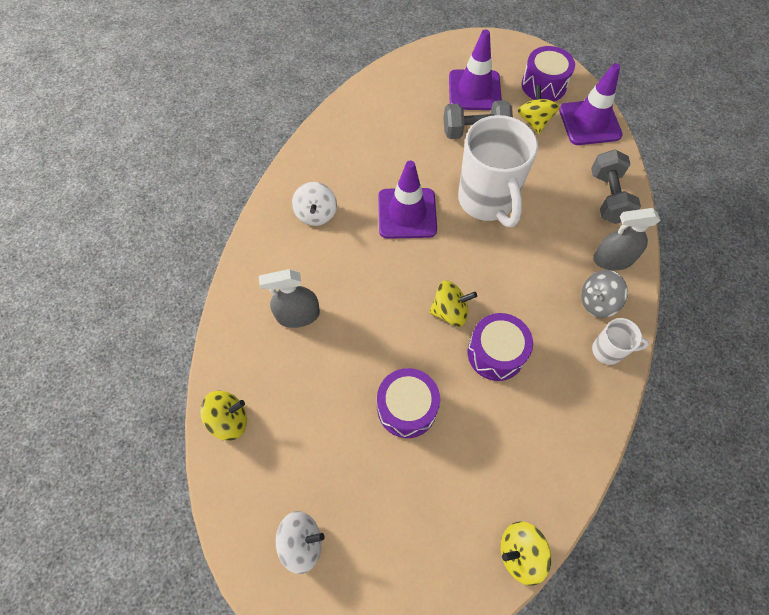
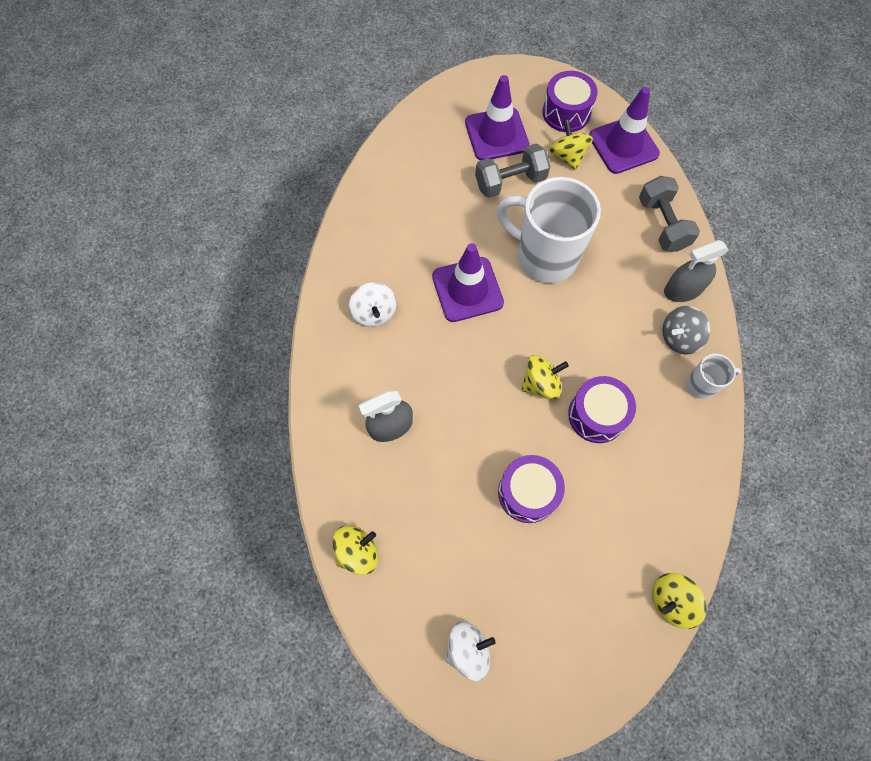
camera: 15 degrees left, 5 degrees up
(487, 201) = (544, 257): white mug -> white mug turned 150 degrees clockwise

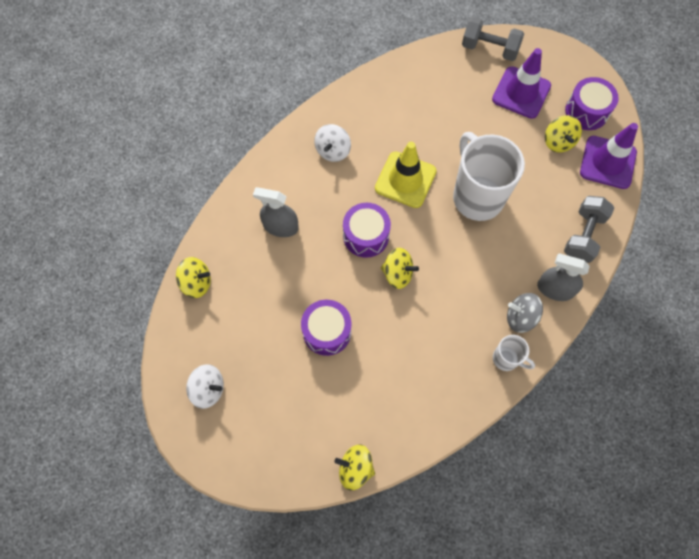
camera: 40 degrees right, 0 degrees up
(467, 289) = (405, 180): purple traffic cone -> yellow traffic cone
(510, 182) = (500, 131): grey dumbbell -> grey dumbbell (489, 49)
(567, 156) = (558, 142): yellow spinning top -> yellow spinning top turned 150 degrees clockwise
(597, 415) = (416, 321): purple drum -> purple drum (366, 236)

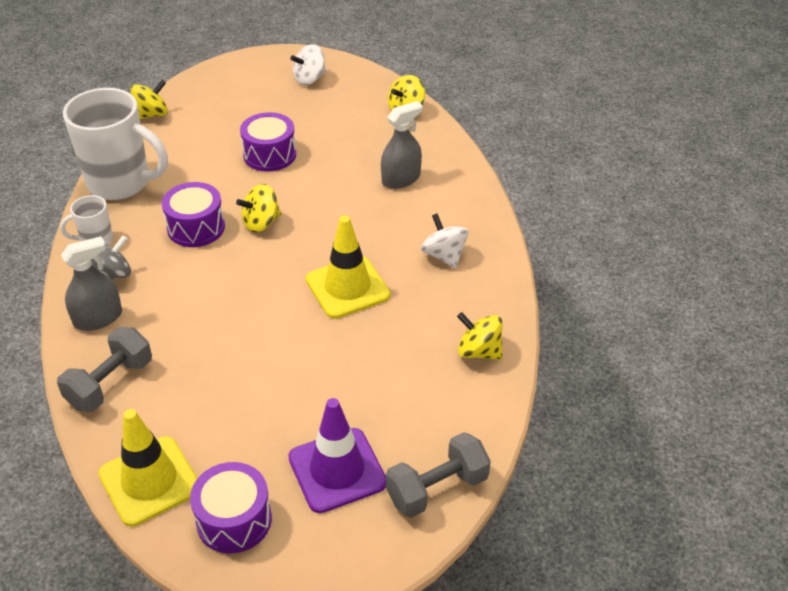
camera: 130 degrees right, 25 degrees down
(366, 236) = (323, 225): purple drum -> purple drum (196, 228)
(477, 196) = (261, 329): white mug -> white mug (121, 183)
(558, 142) = (232, 453): yellow spinning top -> yellow spinning top (479, 351)
(583, 235) = (110, 384): grey dumbbell -> grey dumbbell turned 60 degrees clockwise
(608, 162) = (149, 481): purple traffic cone -> yellow traffic cone

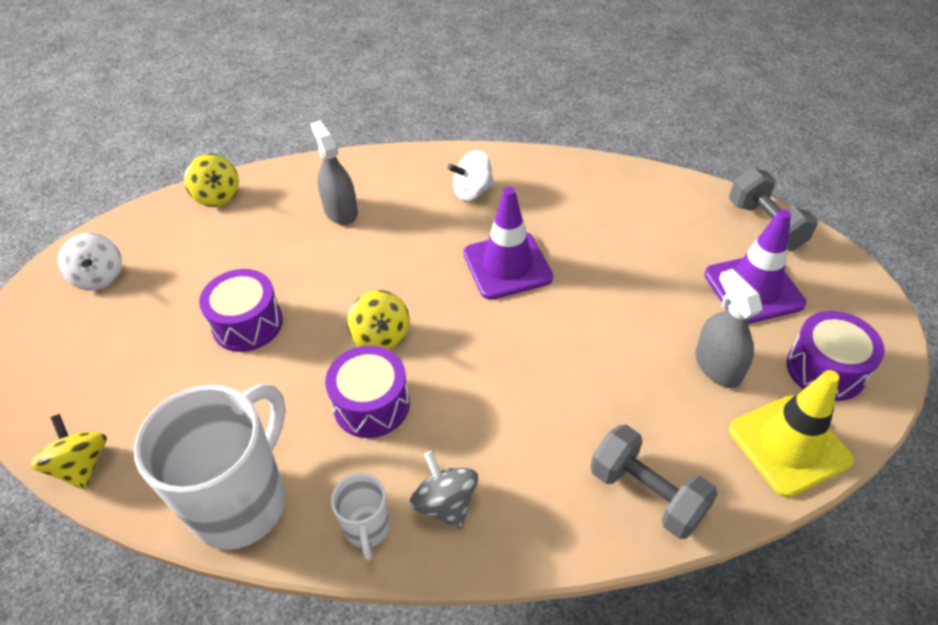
camera: 80 degrees left, 5 degrees up
(98, 318) = (529, 515): grey spray bottle -> grey spray bottle (717, 366)
(347, 287) = (507, 266): yellow traffic cone -> purple traffic cone
(479, 351) = (605, 183): yellow spinning top -> none

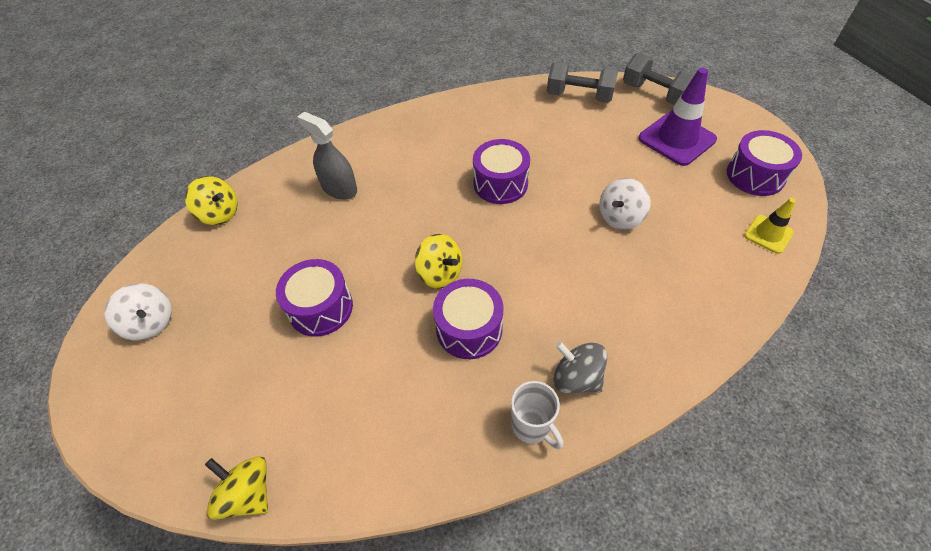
camera: 25 degrees left, 5 degrees up
(242, 501) = (416, 454): white mug -> none
(472, 191) = (436, 138): white spinning top -> white spinning top (620, 217)
(507, 266) = (500, 183): purple traffic cone -> purple drum
(646, 493) = (706, 306): grey dumbbell -> grey dumbbell (579, 96)
(717, 366) = (690, 200): grey spray bottle -> none
(789, 445) = (768, 234): yellow traffic cone -> yellow traffic cone, size x0.56

